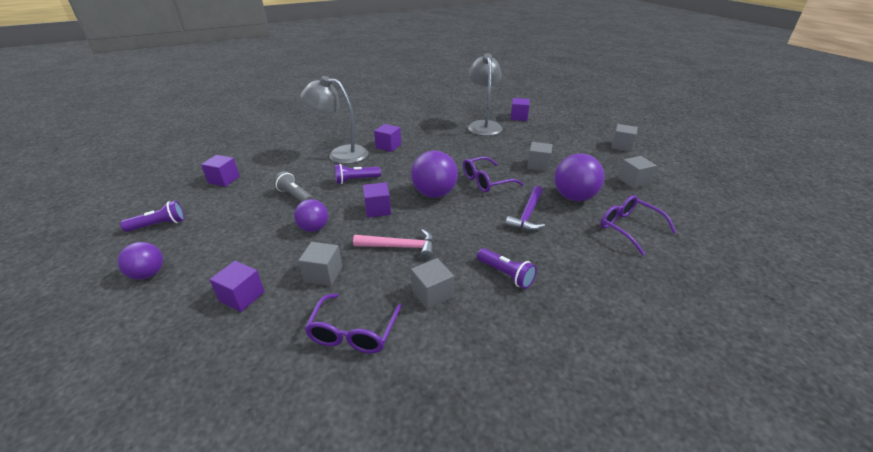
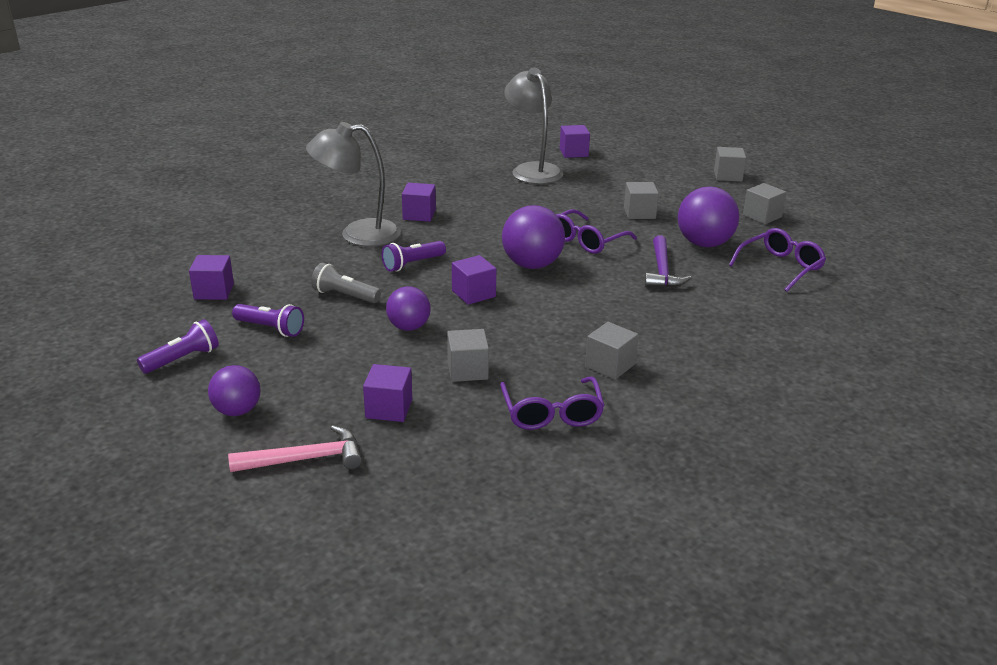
camera: 20 degrees left, 5 degrees down
(400, 247) = (537, 328): pink hammer -> pink hammer (305, 459)
(506, 274) = (676, 333): purple flashlight -> purple flashlight (270, 329)
(628, 228) = (781, 267): purple glasses -> purple glasses turned 105 degrees clockwise

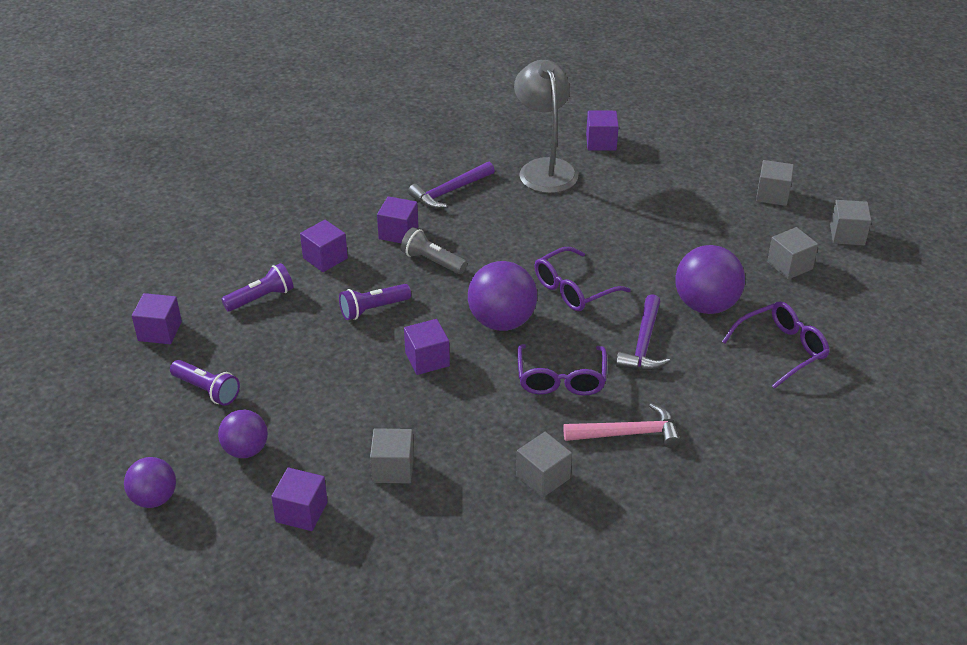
camera: 10 degrees right, 10 degrees up
(182, 359) = (113, 424): purple flashlight -> purple flashlight (261, 298)
(305, 459) = (207, 568): pink hammer -> pink hammer (628, 433)
(345, 296) = (291, 350): grey flashlight -> grey flashlight (432, 261)
(358, 234) = (325, 258): grey lamp -> purple cube
(409, 327) = (347, 402): purple ball -> purple ball (246, 450)
(456, 187) = (449, 192): none -> purple hammer
(552, 414) = (463, 537): purple glasses -> purple glasses (561, 379)
(639, 213) = (647, 249): grey cube -> grey cube (847, 235)

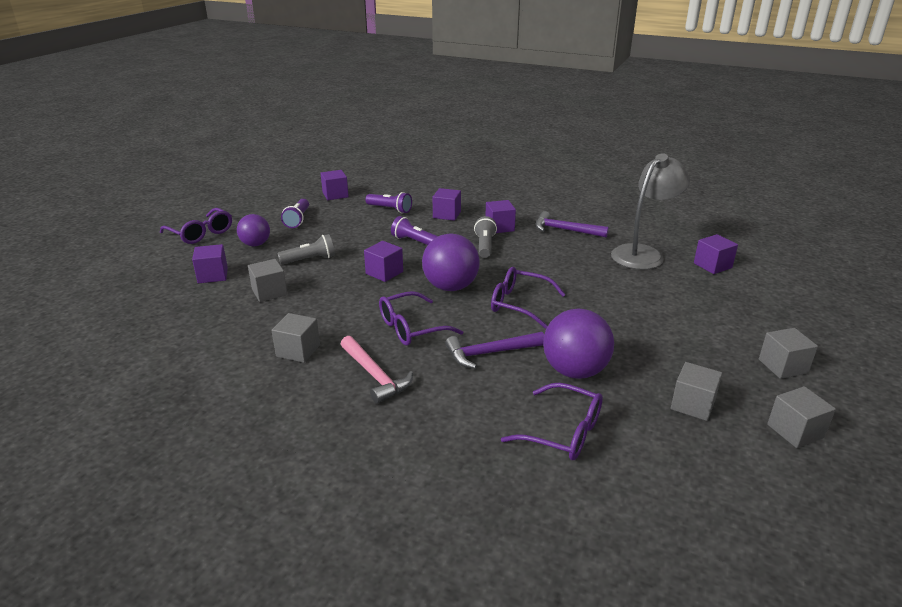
camera: 60 degrees right, 10 degrees down
(154, 498) = (201, 233): purple ball -> purple glasses
(338, 411) = (310, 259): none -> grey flashlight

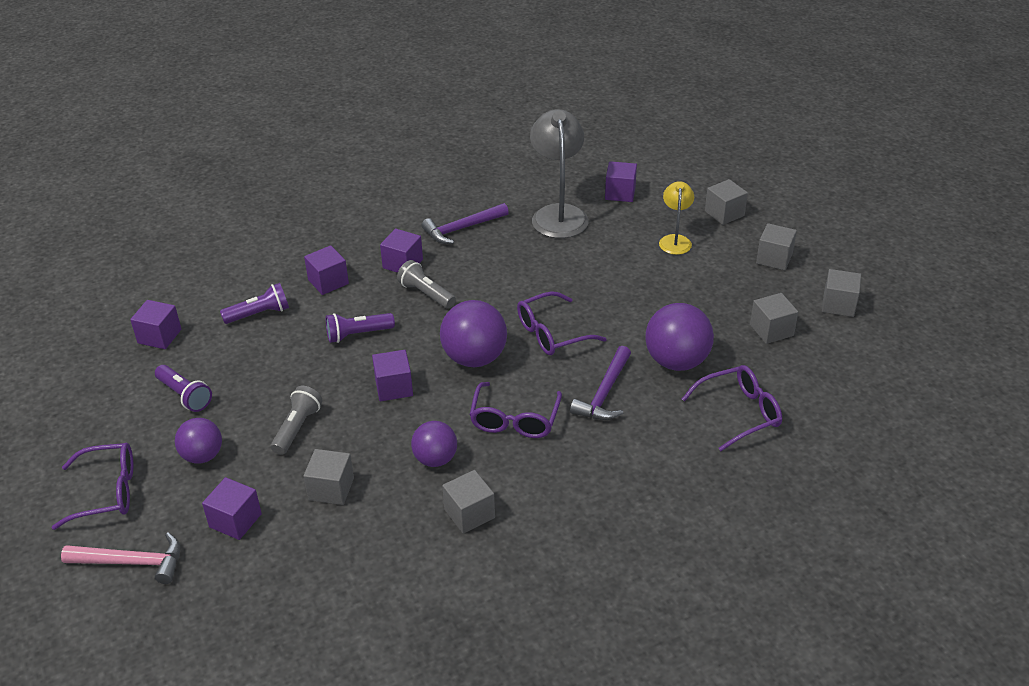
camera: 50 degrees left, 10 degrees up
(336, 315) = (435, 459): none -> purple ball
(375, 375) = (564, 480): pink hammer -> pink hammer (132, 562)
(709, 309) = (675, 240): none -> yellow lamp
(785, 317) = (724, 213): none -> grey cube

